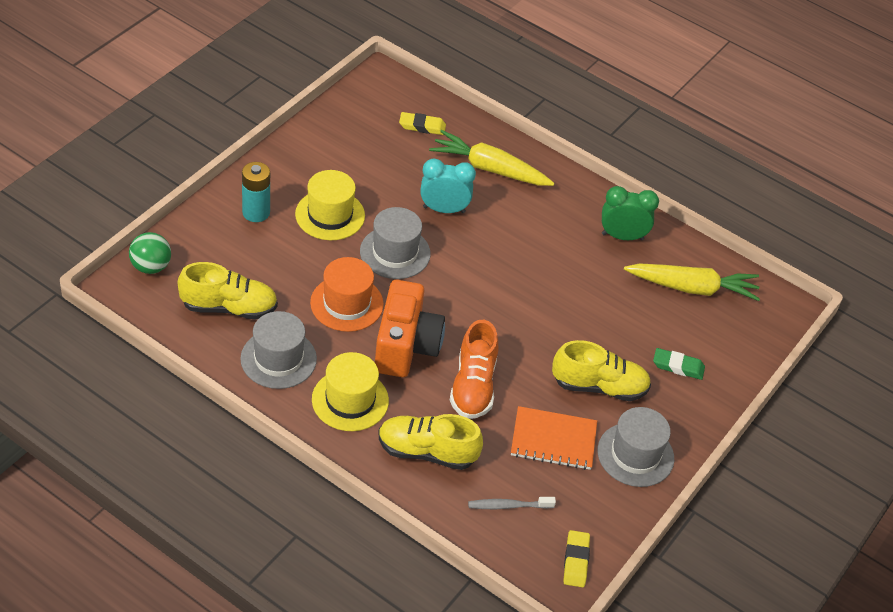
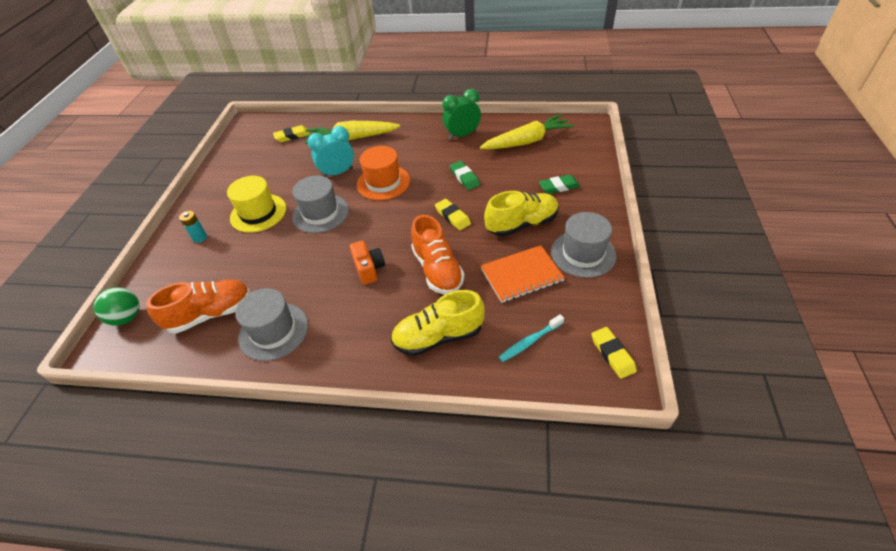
camera: 20 degrees left, 0 degrees up
(229, 307) = (211, 314): yellow shoe -> orange shoe
(256, 212) = (200, 237): turquoise battery -> turquoise battery, size x0.63
(346, 303) = (305, 263): orange hat -> orange hat (383, 182)
(350, 400) = (351, 331): yellow hat -> none
(406, 346) = (369, 269): orange camera -> orange camera, size x0.54
(508, 506) = (529, 342): grey toothbrush -> turquoise toothbrush
(532, 336) = (452, 217): none -> yellow eraser
(581, 295) = (464, 177): none -> green eraser

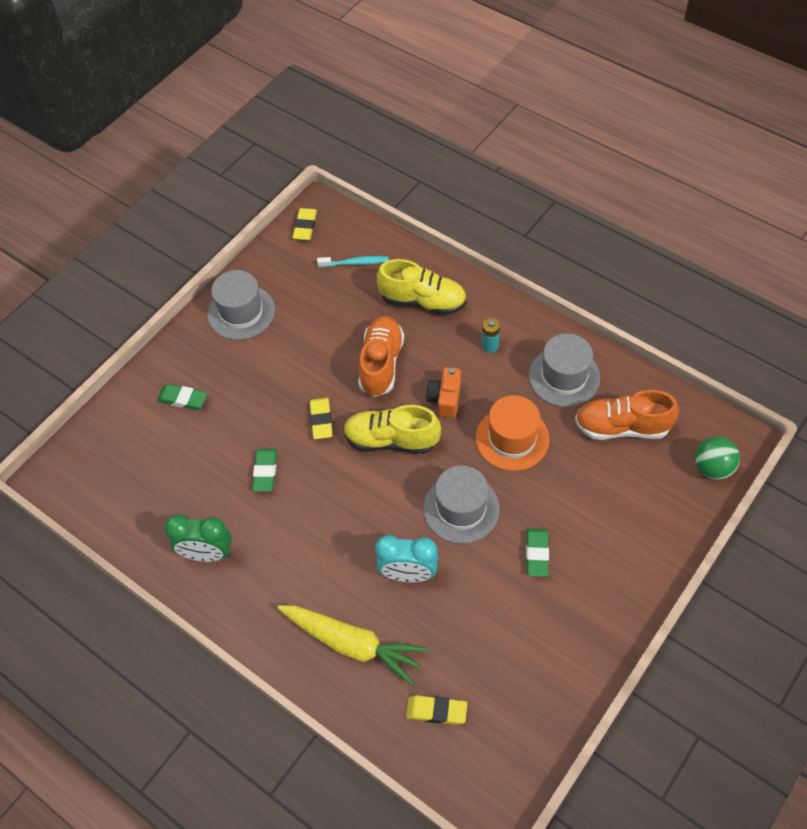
camera: 150 degrees left, 10 degrees up
(200, 237) = (619, 549): turquoise battery -> turquoise battery (490, 345)
(258, 213) = (537, 554): yellow hat -> green eraser
(383, 182) = (362, 520): orange hat -> orange hat (512, 438)
(521, 275) = (312, 320): orange notebook -> none
(522, 224) = (263, 373): yellow shoe -> yellow shoe (391, 440)
(527, 141) = (145, 491): yellow carrot -> none

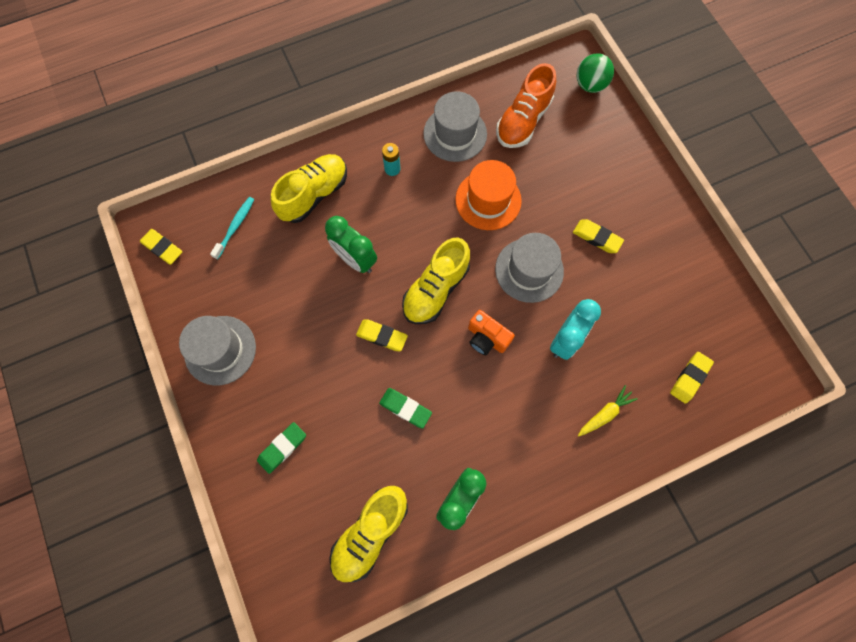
camera: 65 degrees left, 15 degrees up
(144, 499) = (370, 532): none -> yellow shoe
(353, 644) = (605, 413): yellow carrot -> yellow carrot, size x0.50
(381, 364) = (355, 259): orange shoe -> green clock
(445, 399) = (422, 229): orange camera -> orange camera (486, 338)
(537, 554) = (597, 238): green eraser -> yellow eraser

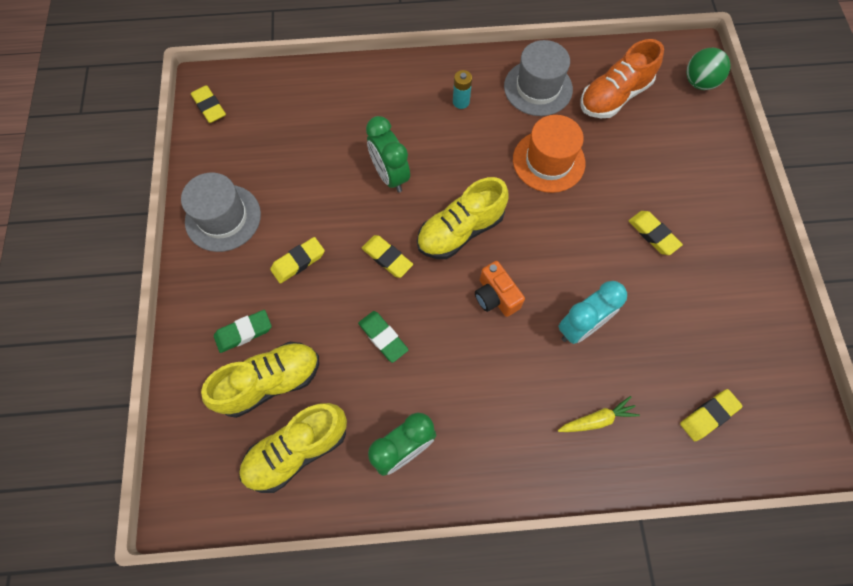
camera: 20 degrees right, 5 degrees down
(235, 227) = (285, 109): turquoise toothbrush -> none
(305, 367) = (298, 262): none -> yellow eraser
(314, 194) = (373, 102): yellow shoe -> yellow shoe (270, 382)
(529, 270) = (567, 243): grey hat -> none

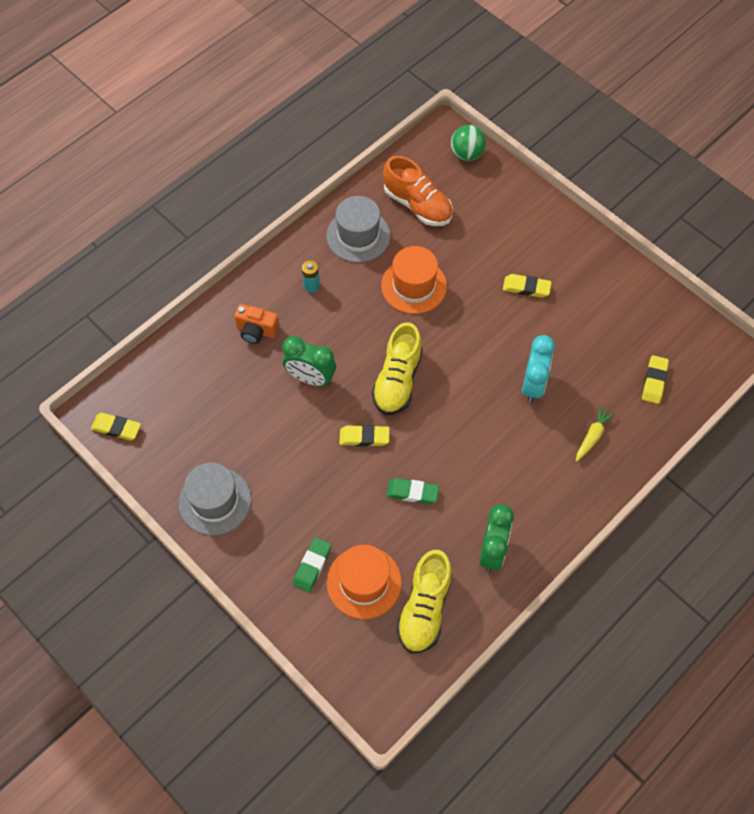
camera: 40 degrees left, 5 degrees down
(270, 382) = (364, 582): yellow shoe -> orange hat
(298, 262) = (303, 488): yellow eraser -> none
(495, 296) = (462, 407): orange camera -> orange camera (256, 330)
(614, 96) = (417, 205): orange shoe -> orange shoe turned 60 degrees counterclockwise

